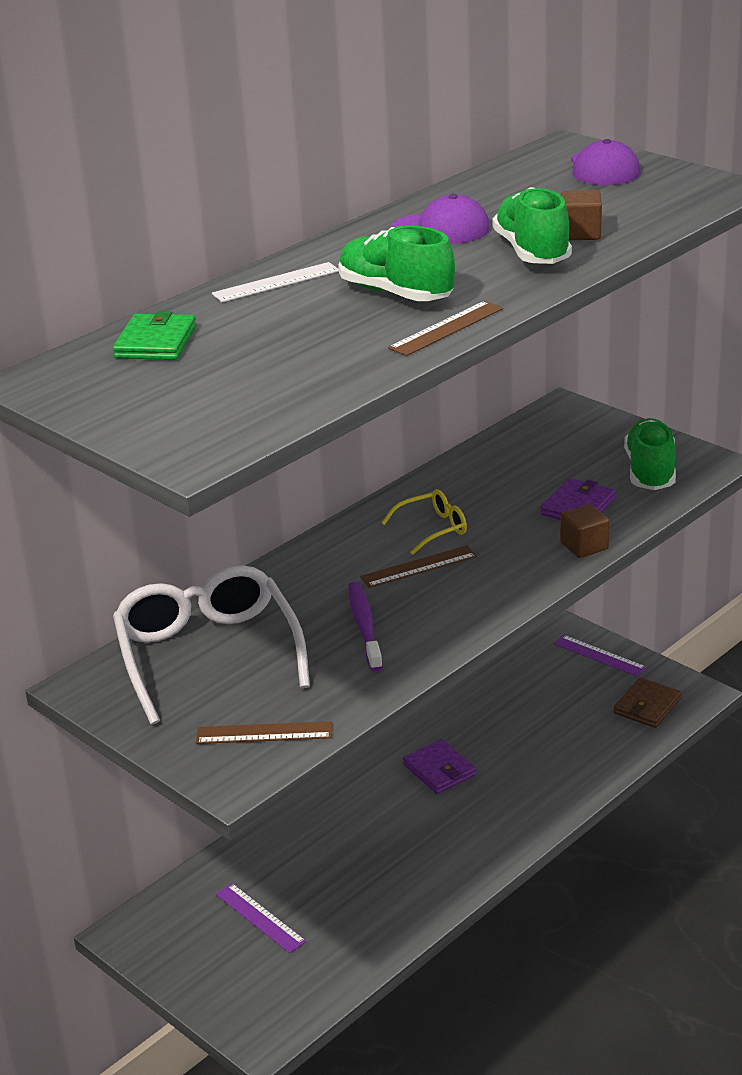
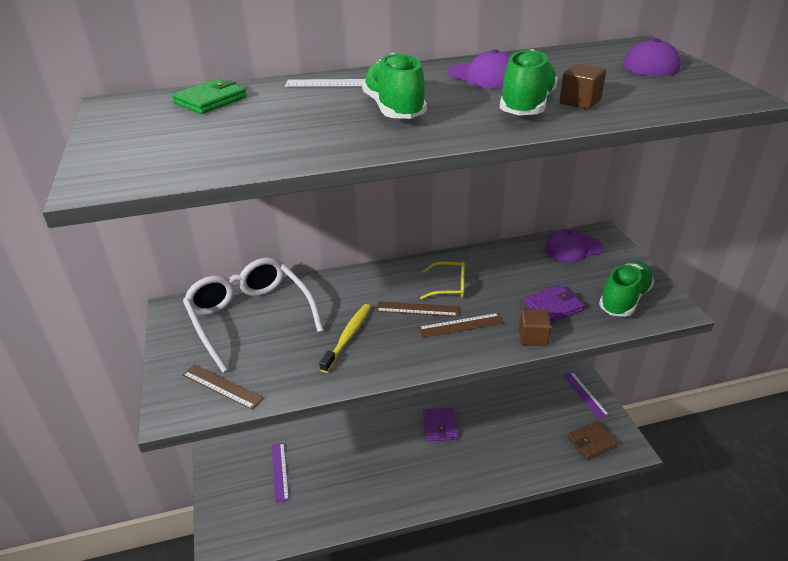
camera: 30 degrees right, 5 degrees up
(208, 654) = (250, 317): white glasses -> white glasses turned 45 degrees counterclockwise
(364, 626) = (348, 337): purple toothbrush -> yellow toothbrush
(446, 328) = (391, 143): brown ruler -> brown ruler (460, 325)
(543, 434) = (573, 248): none -> purple cap

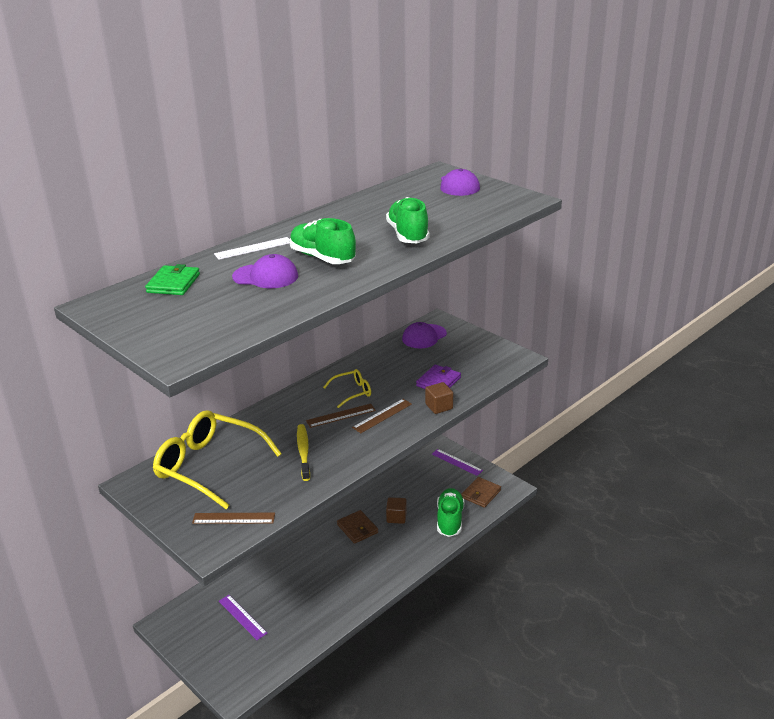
camera: 30 degrees left, 5 degrees down
(250, 317) = (209, 466): white glasses -> yellow glasses
(440, 426) = (357, 528): purple wallet -> brown wallet
(484, 76) = (357, 219): purple cap -> purple cap (266, 276)
(580, 102) = (438, 224): brown cube -> brown cube (396, 517)
(624, 300) = (483, 362): green shoe -> green shoe (450, 520)

